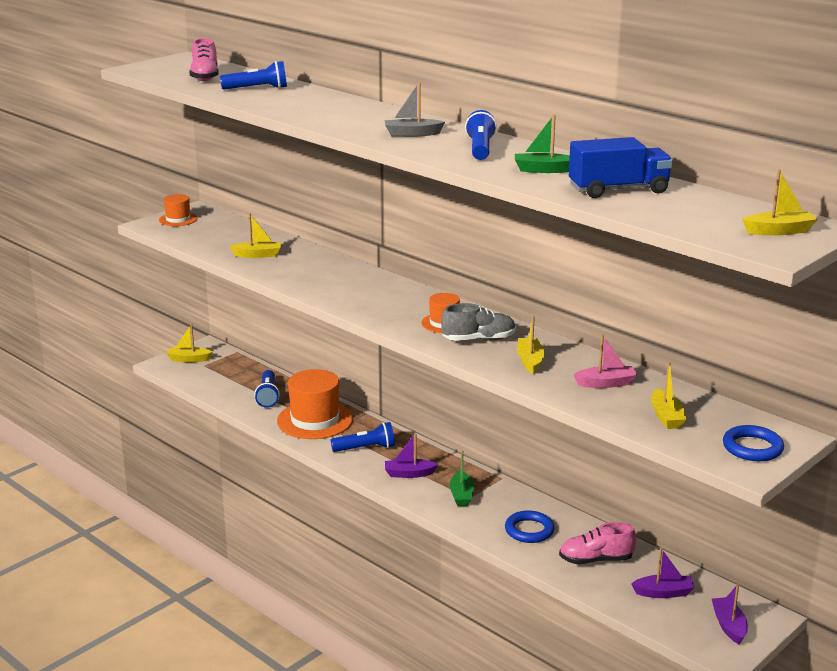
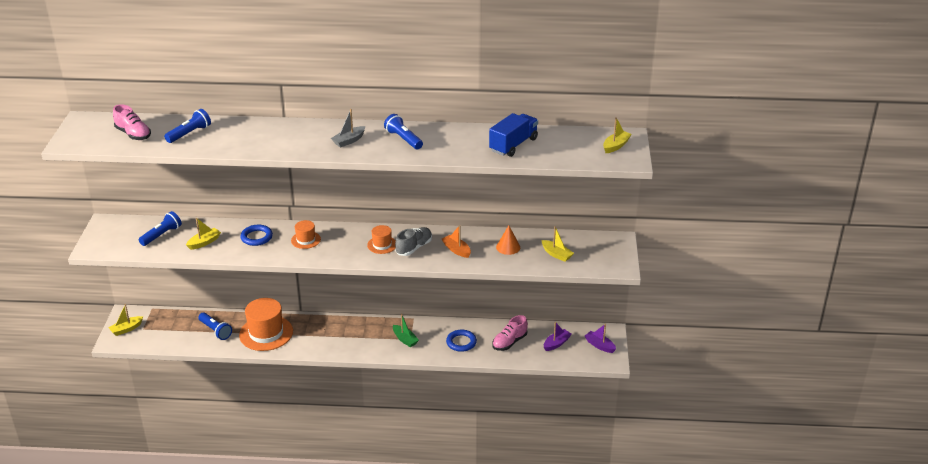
camera: 40 degrees left, 10 degrees up
(178, 219) = (105, 236): orange hat -> orange hat (306, 240)
(365, 448) = (319, 337): blue flashlight -> blue flashlight (162, 235)
(409, 474) = (362, 341): purple boat -> none
(530, 361) = (456, 250): yellow boat -> orange boat
(544, 170) = (458, 144): green boat -> none
(606, 383) = (508, 247): pink boat -> orange cone
(752, 448) = (610, 254): blue ring -> blue ring (256, 237)

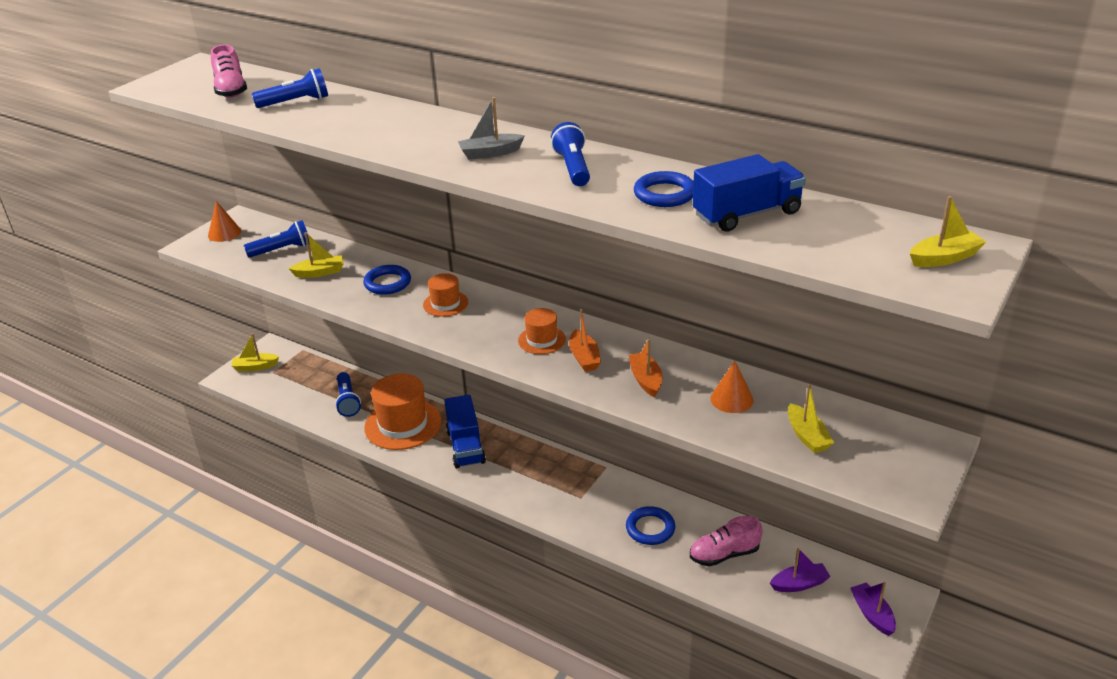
camera: 30 degrees right, 0 degrees up
(106, 235) = (224, 233): none -> orange cone
(318, 333) = (465, 446): none -> blue truck
(405, 339) = (572, 495): green boat -> none
(414, 248) = (584, 358): grey shoe -> orange boat
(464, 143) = (664, 194): none -> blue ring

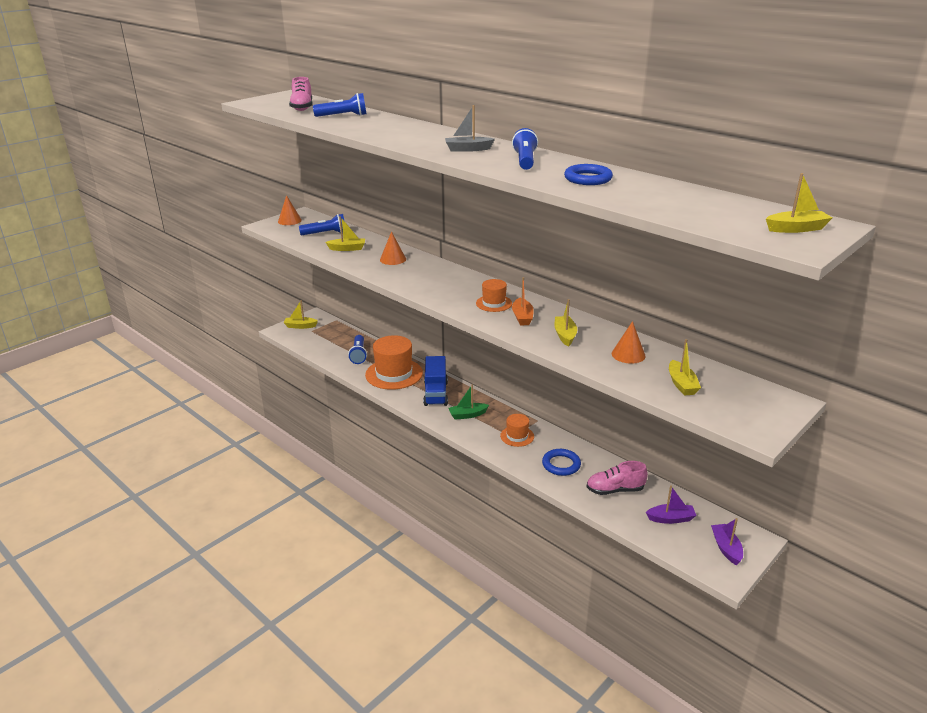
camera: 10 degrees right, 5 degrees down
(387, 283) = (393, 259): blue ring -> orange cone
(445, 304) = (430, 275): orange hat -> orange hat (517, 436)
(515, 473) = (467, 415): none -> green boat
(646, 380) = (565, 335): orange boat -> yellow boat
(747, 214) = (647, 193): blue truck -> none

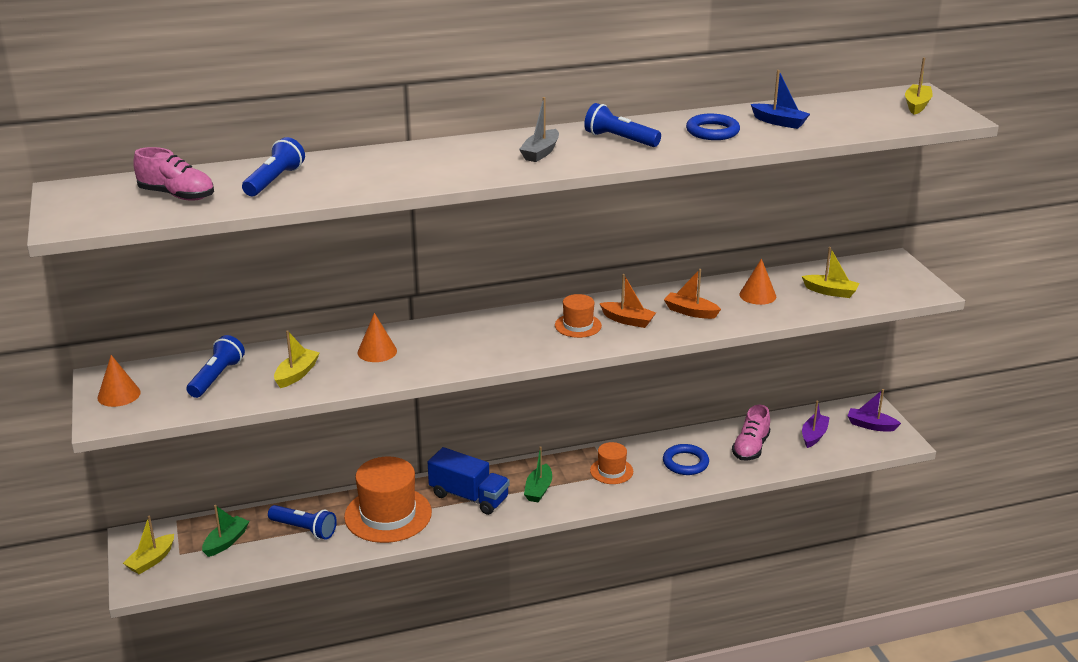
camera: 60 degrees left, 0 degrees up
(330, 338) = (226, 542): none -> green boat
(565, 335) = (690, 312): yellow boat -> orange boat
(648, 192) = (779, 122): none -> blue boat

